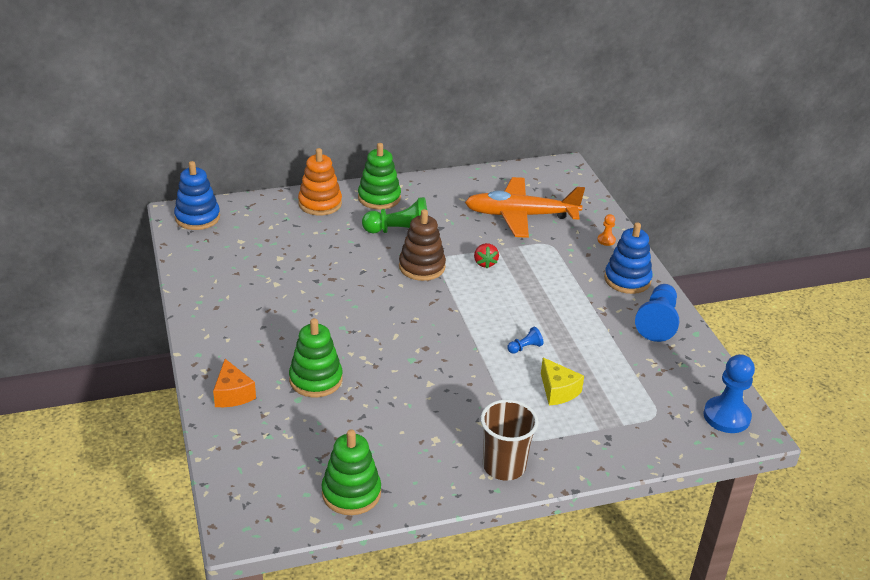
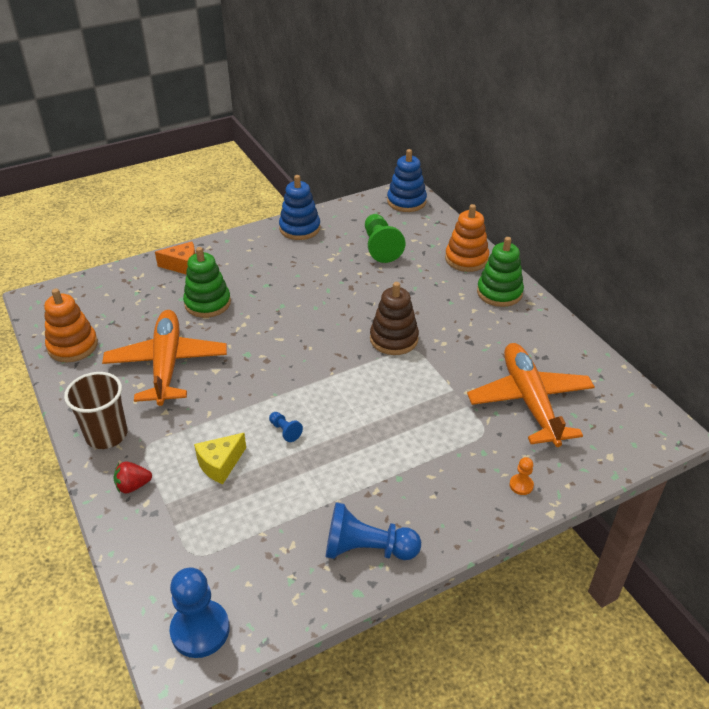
camera: 80 degrees right, 5 degrees up
(232, 394) = (182, 266): orange cheese -> orange cheese turned 150 degrees counterclockwise
(351, 493) = (73, 346): green stacking toy -> orange stacking toy
(399, 232) = (447, 315): green pawn -> green pawn (380, 247)
(410, 417) = (167, 365): none -> orange plane
(485, 263) = (421, 383): red strawberry -> red strawberry (133, 486)
(627, 280) = (444, 512): blue stacking toy -> blue stacking toy (299, 228)

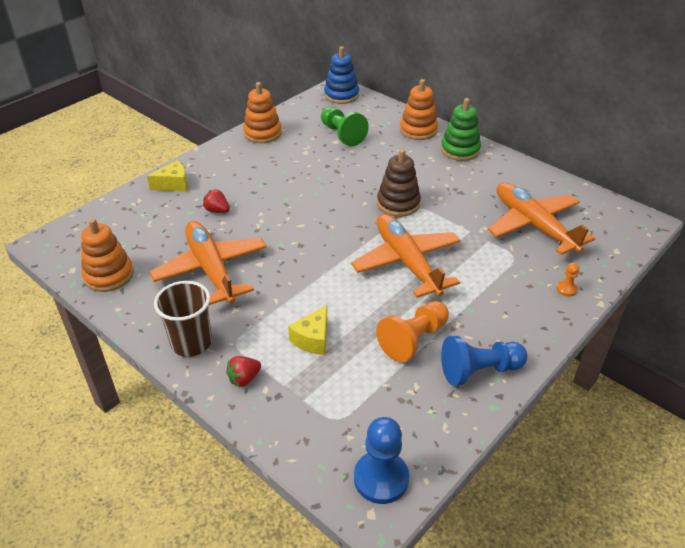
camera: 20 degrees left, 0 degrees up
(182, 266) = (173, 184): orange cheese -> yellow cheese
(207, 303) = (217, 210): green stacking toy -> red strawberry
(285, 431) = (352, 297): blue pawn -> none
(299, 228) = (262, 133): blue stacking toy -> orange stacking toy
(319, 494) = (413, 340): none -> orange pawn
(363, 408) = (407, 262): none -> orange plane

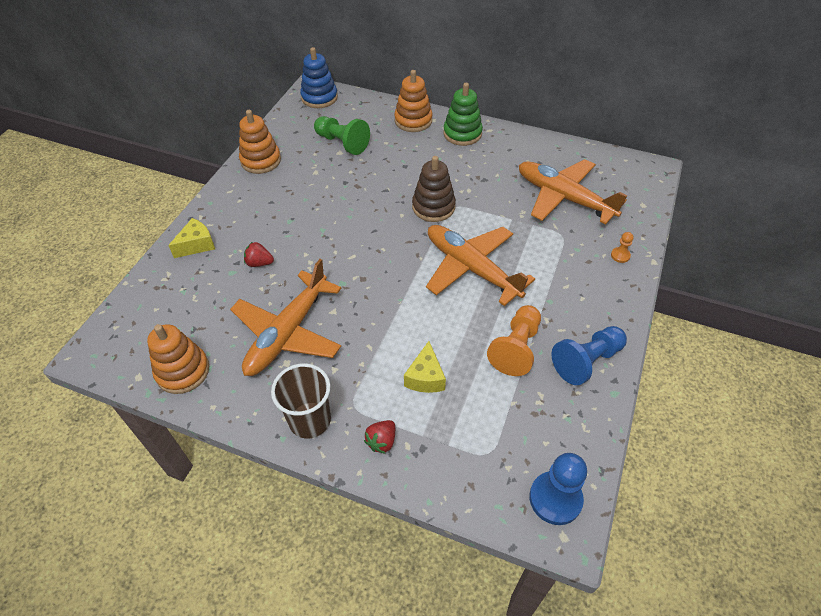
camera: 20 degrees left, 10 degrees up
(211, 270) = (288, 332): orange plane -> orange plane turned 105 degrees counterclockwise

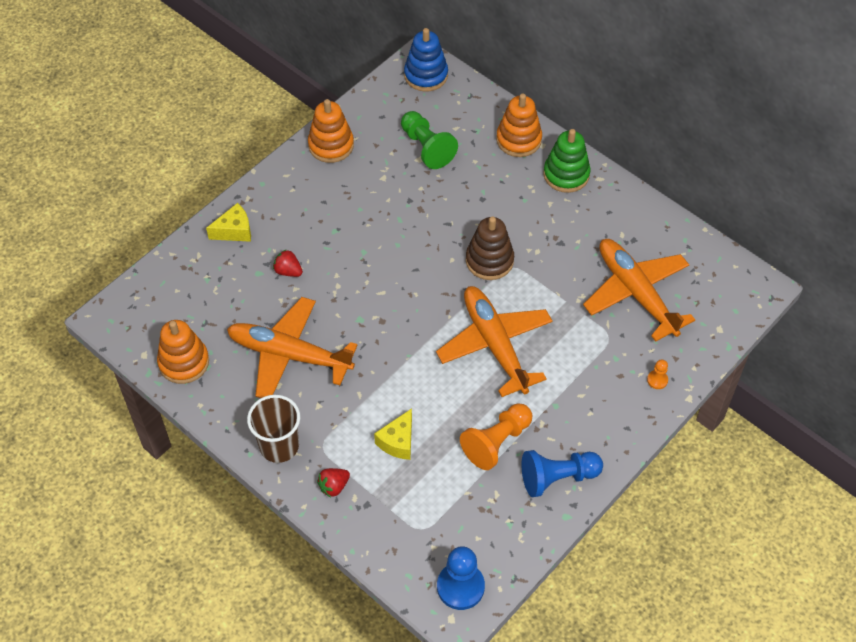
camera: 20 degrees right, 5 degrees up
(288, 332) = (290, 355): orange plane -> orange plane turned 60 degrees clockwise

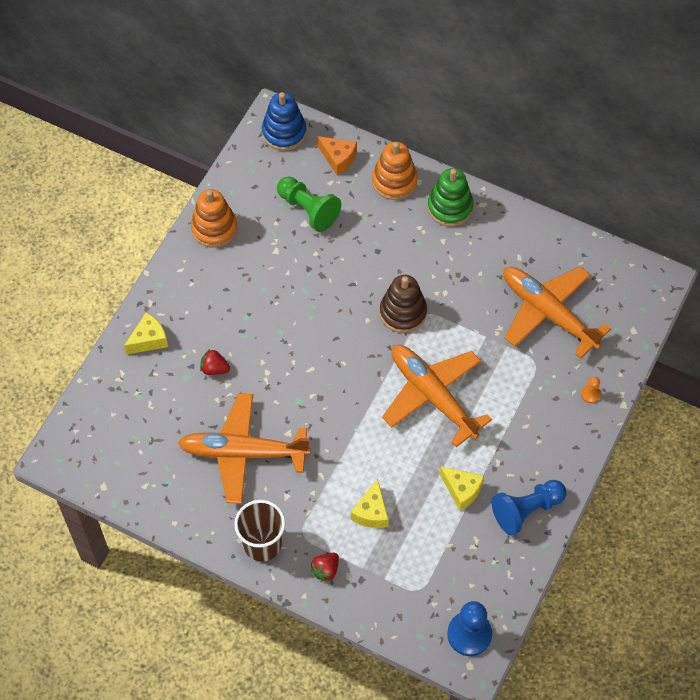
camera: 15 degrees left, 5 degrees up
(184, 362) = (144, 484): orange stacking toy -> none
(470, 108) = (338, 158): none -> orange cheese
(496, 442) = (462, 490): orange pawn -> yellow cheese

